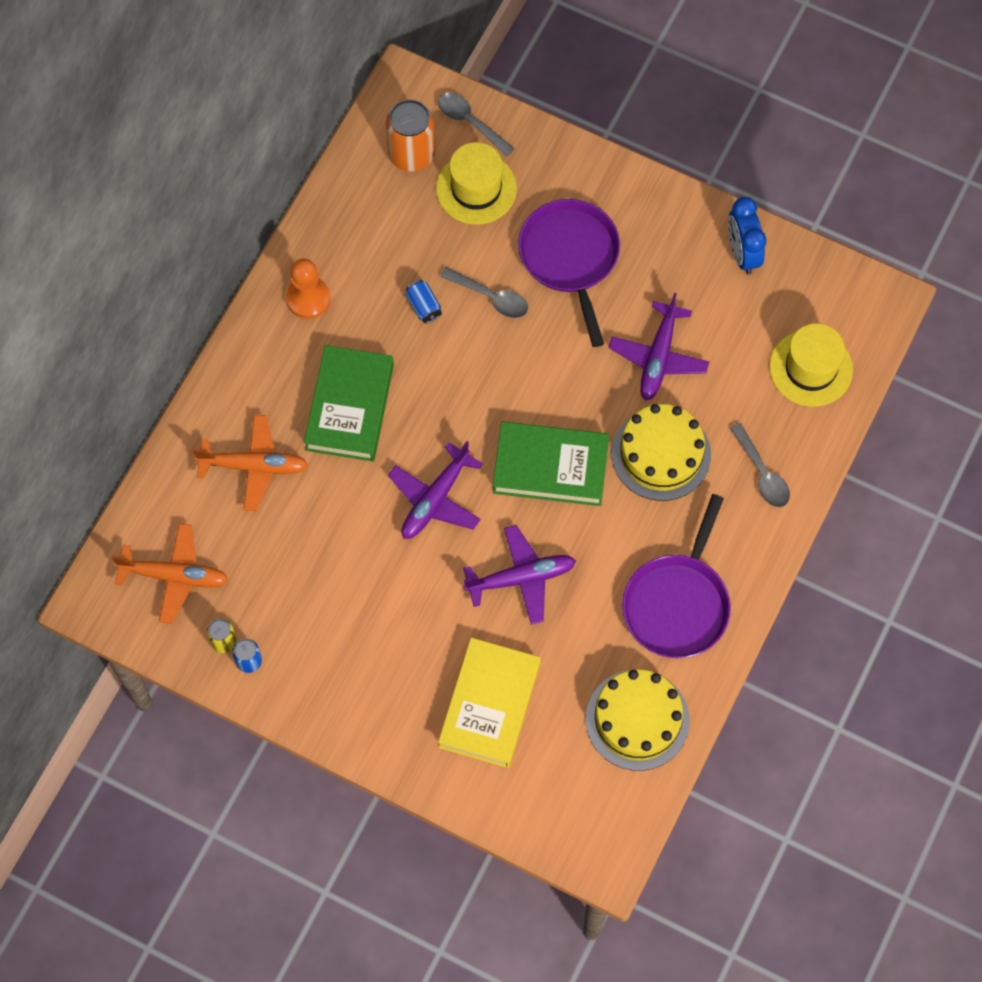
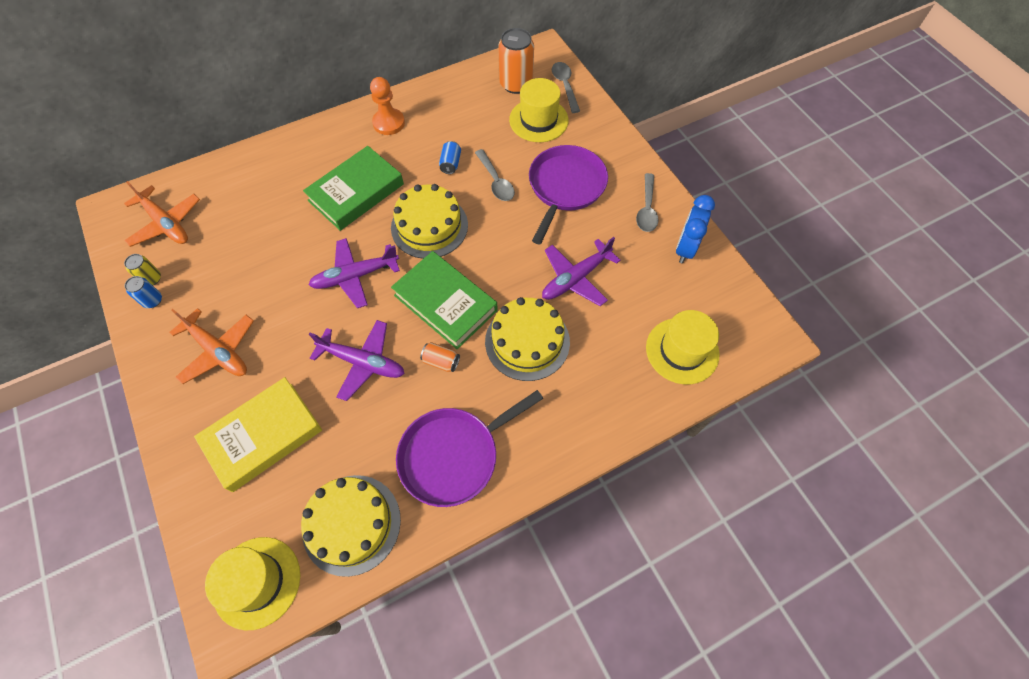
camera: 35 degrees right, 5 degrees down
(254, 466) = (271, 191): orange plane -> orange plane (218, 351)
(464, 395) = (429, 226): none -> yellow cake
(595, 527) = (441, 361): none -> orange can
(598, 817) = (257, 582): none -> yellow hat
(762, 473) = (590, 401): grey spoon -> grey spoon (647, 209)

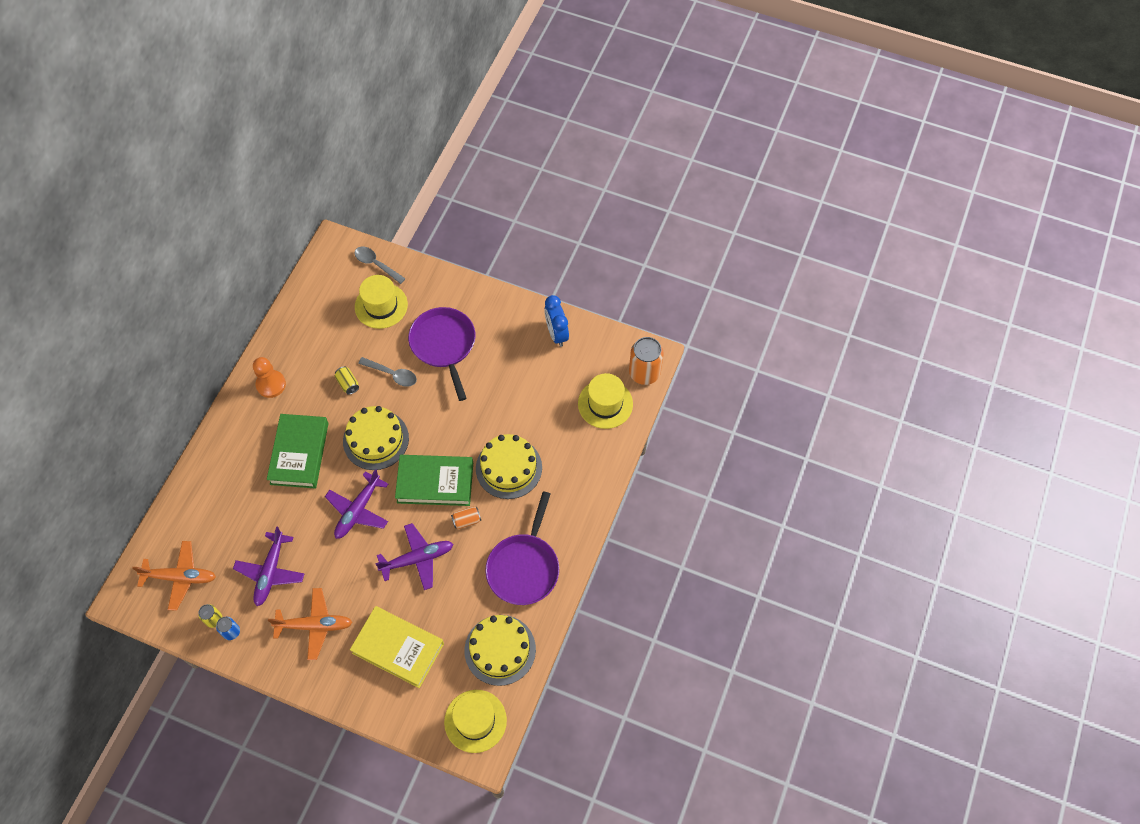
camera: 40 degrees left, 0 degrees up
(263, 436) = (398, 648): yellow book -> yellow book turned 75 degrees counterclockwise
(451, 164) = (348, 384): blue can -> yellow can
(516, 84) = (338, 287): orange can -> orange can (644, 373)
(576, 278) = (504, 404): purple plane -> purple plane (270, 572)
(647, 209) = (511, 323): grey spoon -> none

